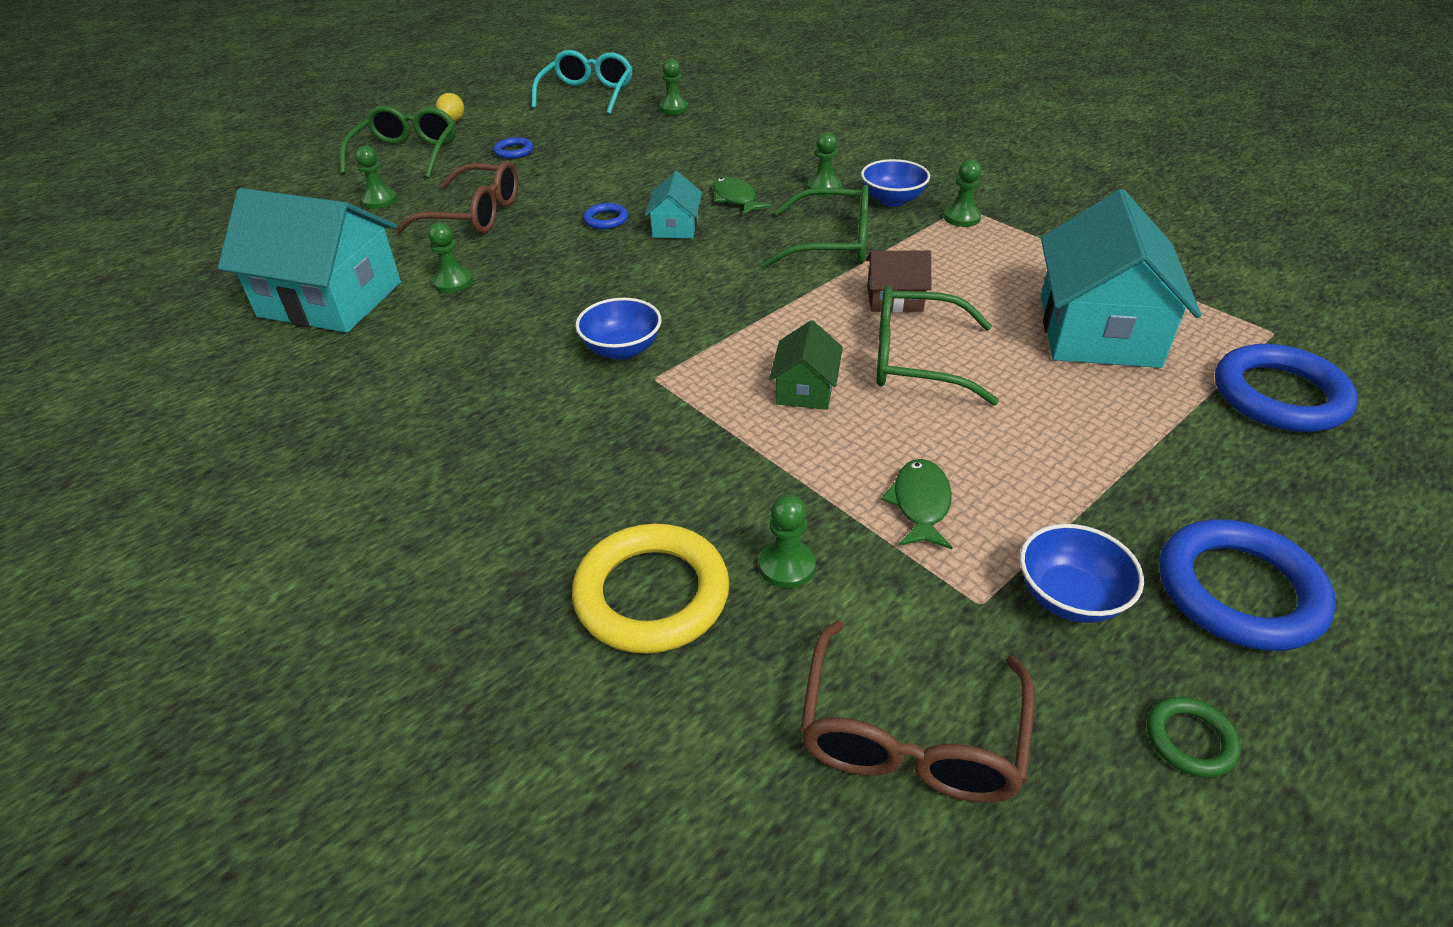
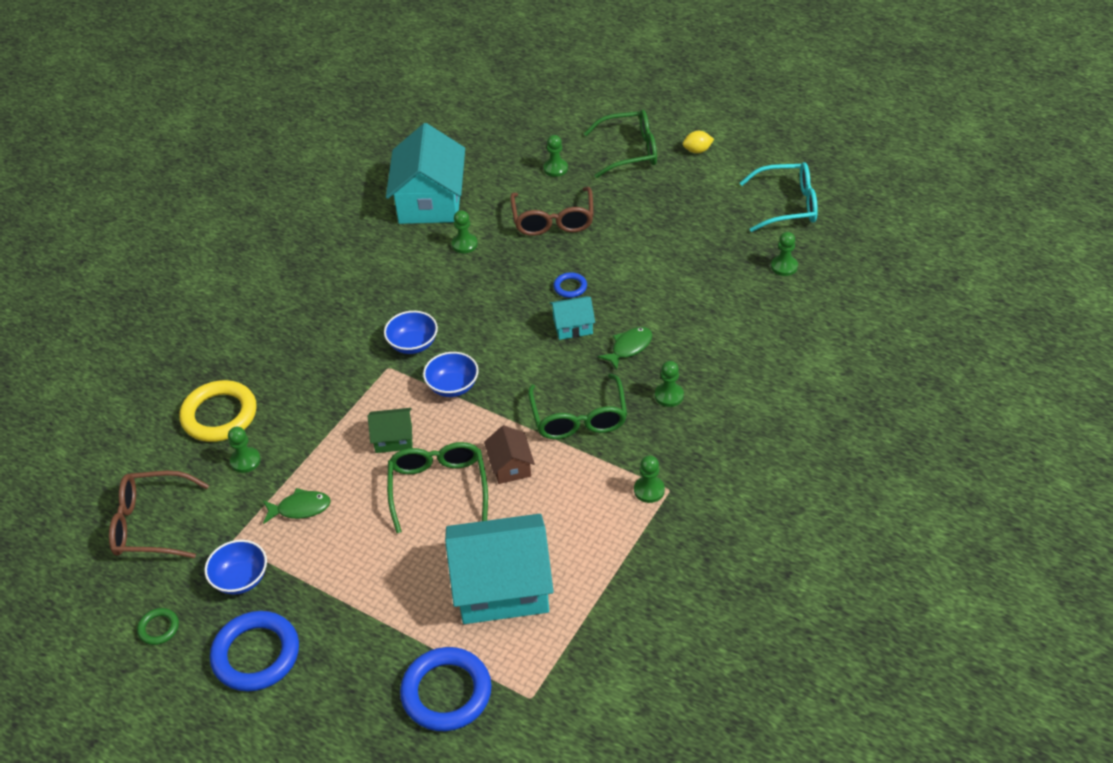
camera: 75 degrees right, 5 degrees up
(514, 151) = (658, 203): blue ring -> none
(892, 200) = (664, 442): blue bowl -> blue bowl (453, 386)

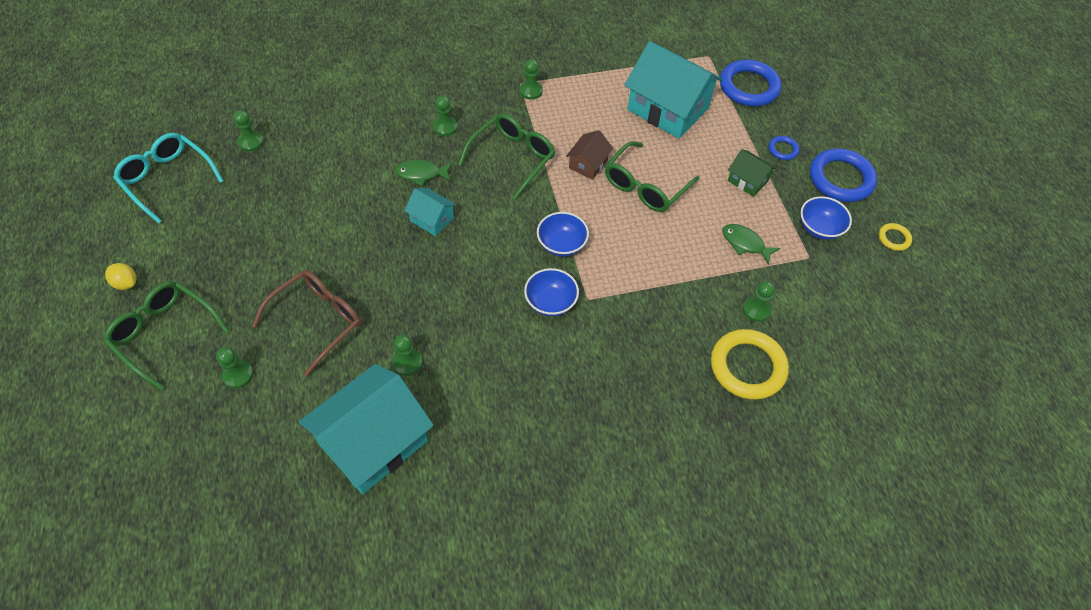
camera: 140 degrees left, 10 degrees up
(150, 524) = (859, 315): brown glasses -> none
(159, 628) = (894, 238): green ring -> yellow ring
(393, 438) = (640, 241): green house -> green house (747, 181)
(570, 287) = (391, 250): blue ring -> blue ring (783, 149)

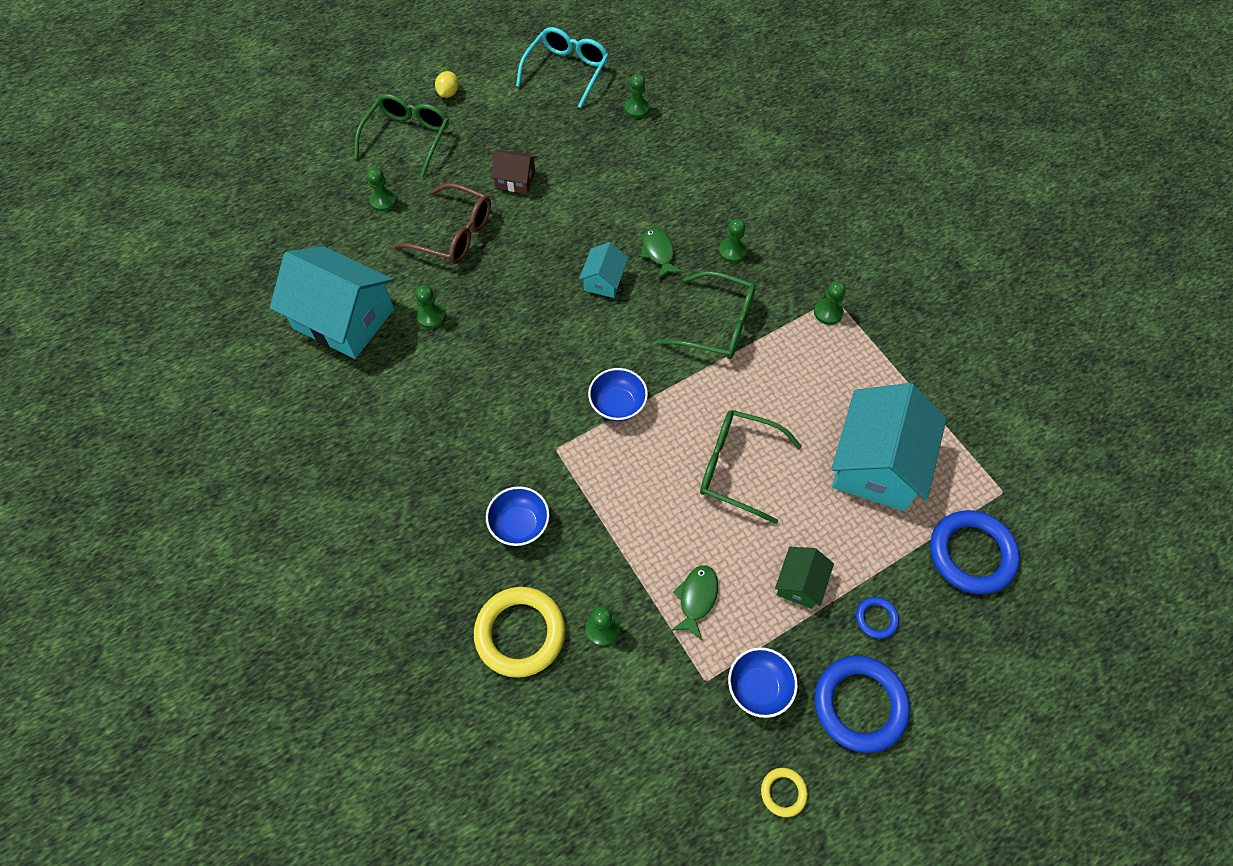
camera: 75 degrees right, 5 degrees up
(550, 302) = (539, 415): blue bowl -> blue bowl (519, 525)
(588, 164) = (744, 400): brown house -> brown house (515, 180)

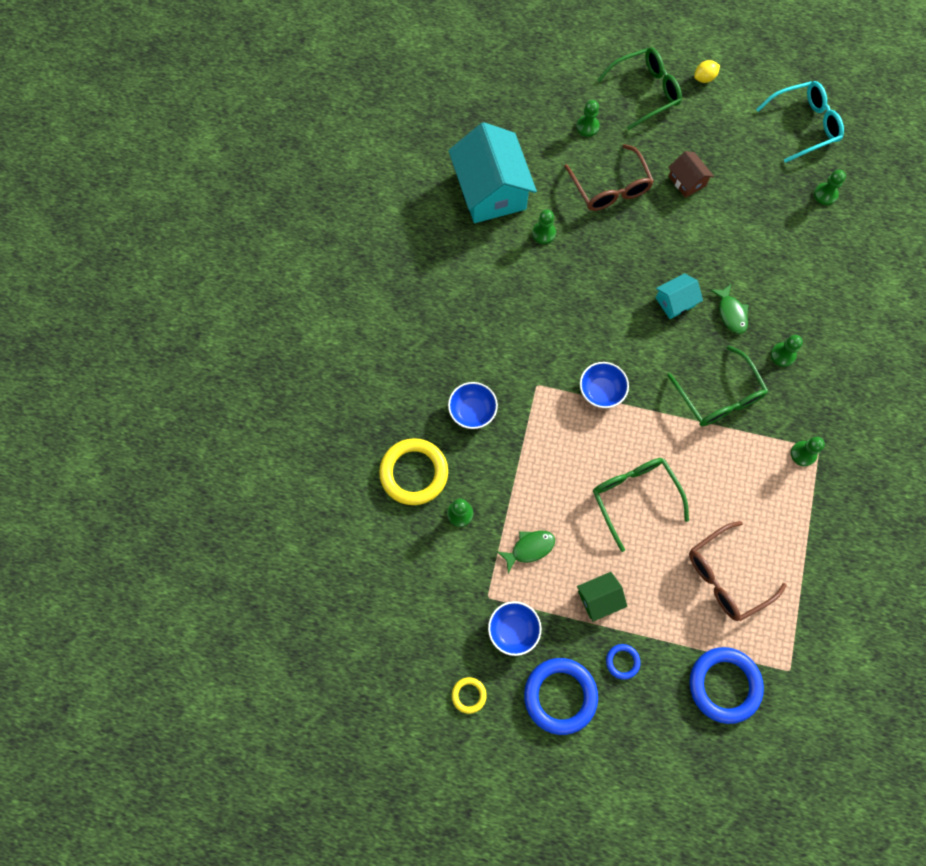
camera: 45 degrees right, 10 degrees up
(658, 252) = (731, 313): green fish -> green fish turned 135 degrees clockwise
(877, 464) = (725, 577): turquoise house -> brown glasses

